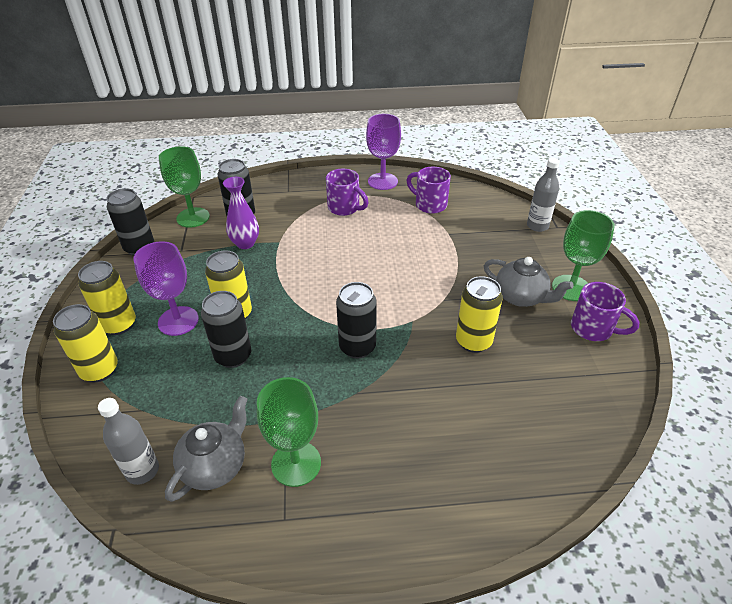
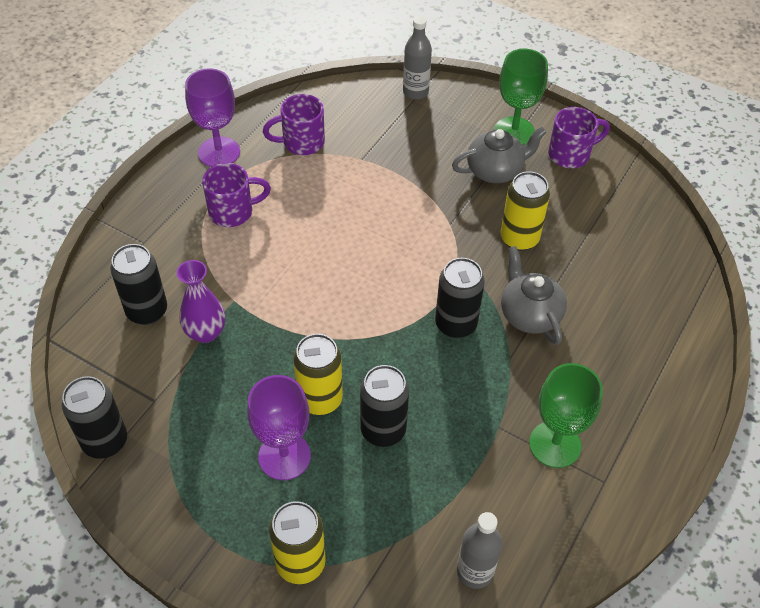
camera: 55 degrees left, 10 degrees up
(119, 325) = (238, 517): yellow can -> none
(193, 217) = (97, 359): green goblet -> none
(215, 465) = (512, 508): grey teapot -> grey teapot (529, 314)

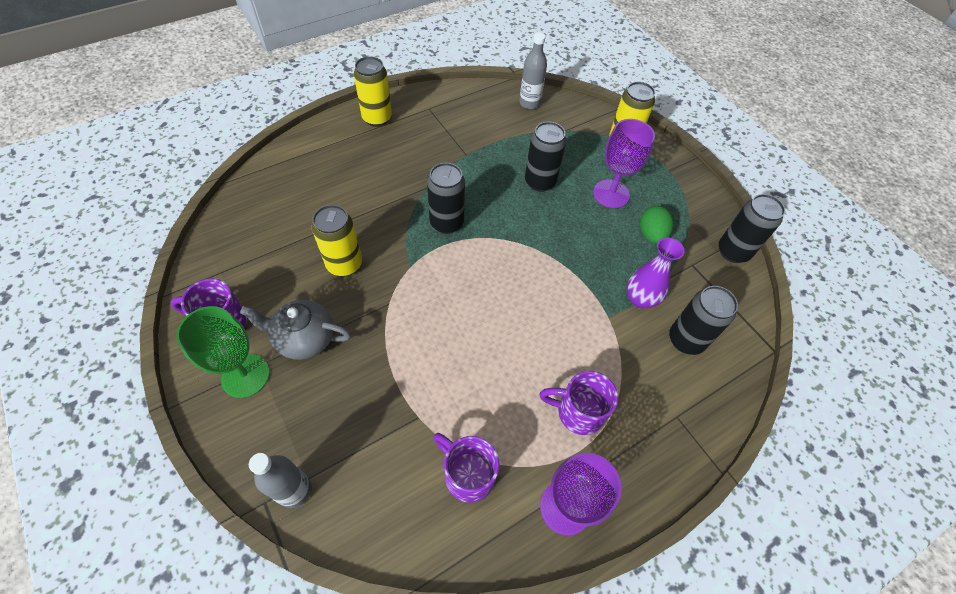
camera: 155 degrees left, 5 degrees up
(214, 418) = (651, 235): none -> green egg
(301, 142) = (467, 474): purple mug -> purple mug turned 150 degrees counterclockwise
(320, 399) = (572, 216): yellow can -> yellow can (377, 118)
(529, 314) = (389, 207): grey teapot -> none
(555, 444) = (440, 133): green goblet -> none

